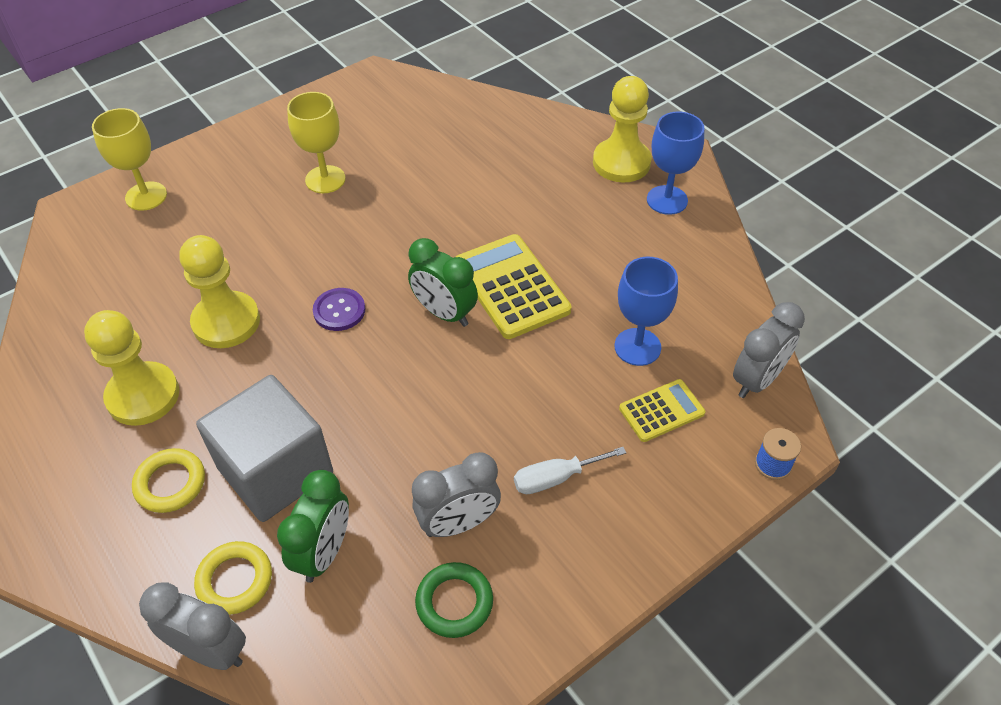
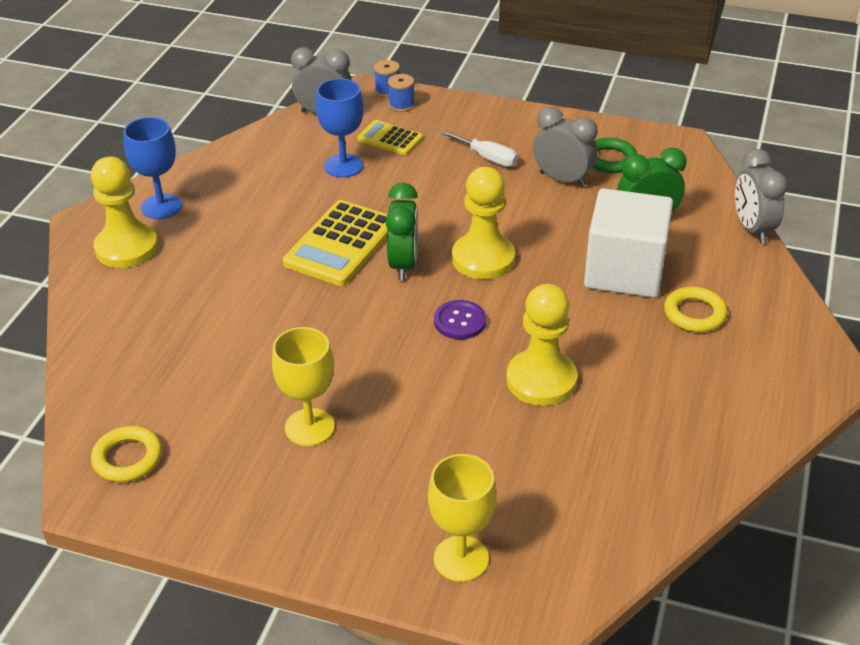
camera: 125 degrees left, 10 degrees down
(143, 396) = (656, 379): yellow pawn -> yellow pawn (483, 259)
(235, 580) = (708, 244): yellow ring -> yellow ring (127, 458)
(275, 471) = (624, 271): grey cube -> white cube
(729, 460) = (401, 105): none -> blue spool

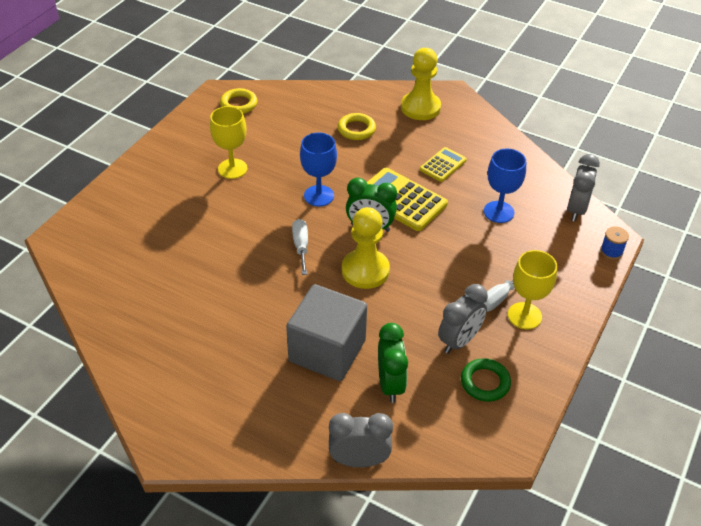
camera: 100 degrees right, 5 degrees up
(161, 206) = (462, 123): blue goblet -> blue goblet (319, 196)
(390, 138) = (534, 243): yellow calculator -> yellow calculator (443, 165)
(401, 105) = (587, 257): blue spool -> none
(460, 321) = (301, 246): purple button -> white screwdriver
(461, 559) = (109, 214): yellow goblet -> yellow goblet (524, 316)
(541, 380) = (229, 276): yellow pawn -> none
(624, 271) = (327, 351): white cube -> grey cube
(694, 314) = (264, 381): yellow ring -> yellow ring (356, 129)

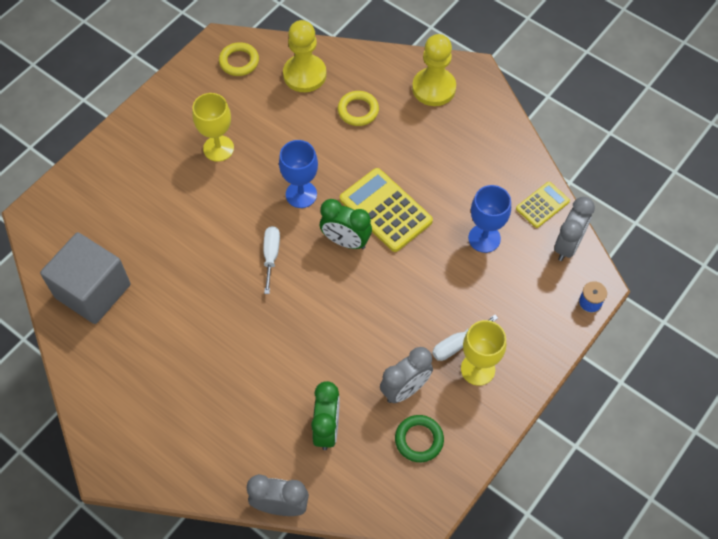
camera: 10 degrees right, 15 degrees up
(327, 351) = (274, 382): grey cube -> grey cube (93, 291)
(365, 270) = (330, 294): yellow pawn -> yellow pawn (304, 75)
(443, 165) = (440, 169): yellow calculator -> yellow calculator (542, 205)

